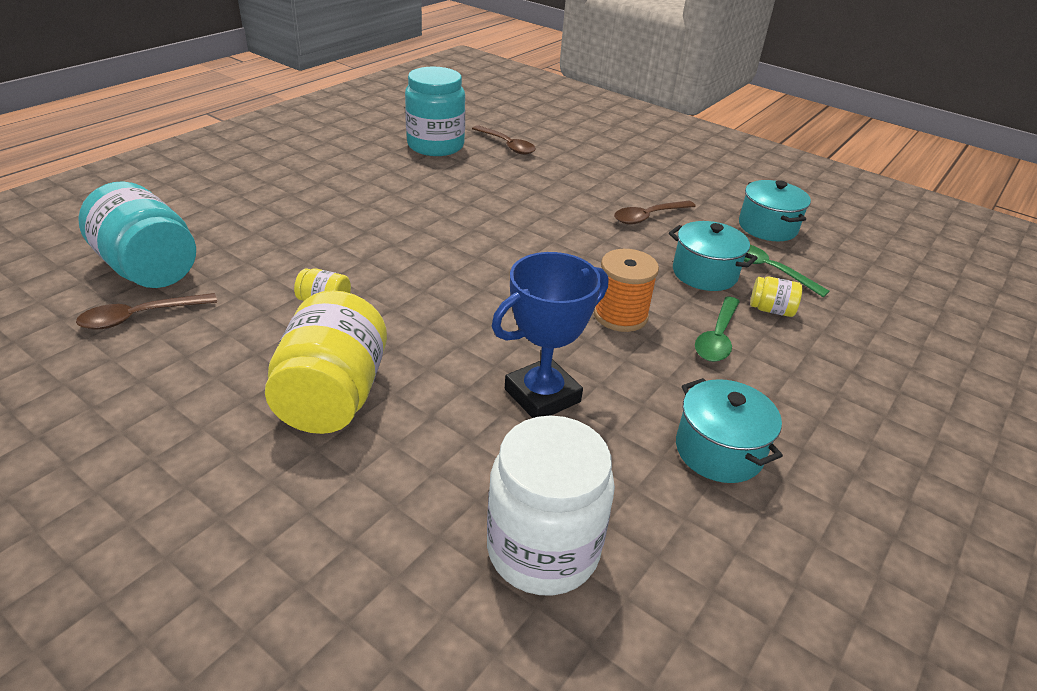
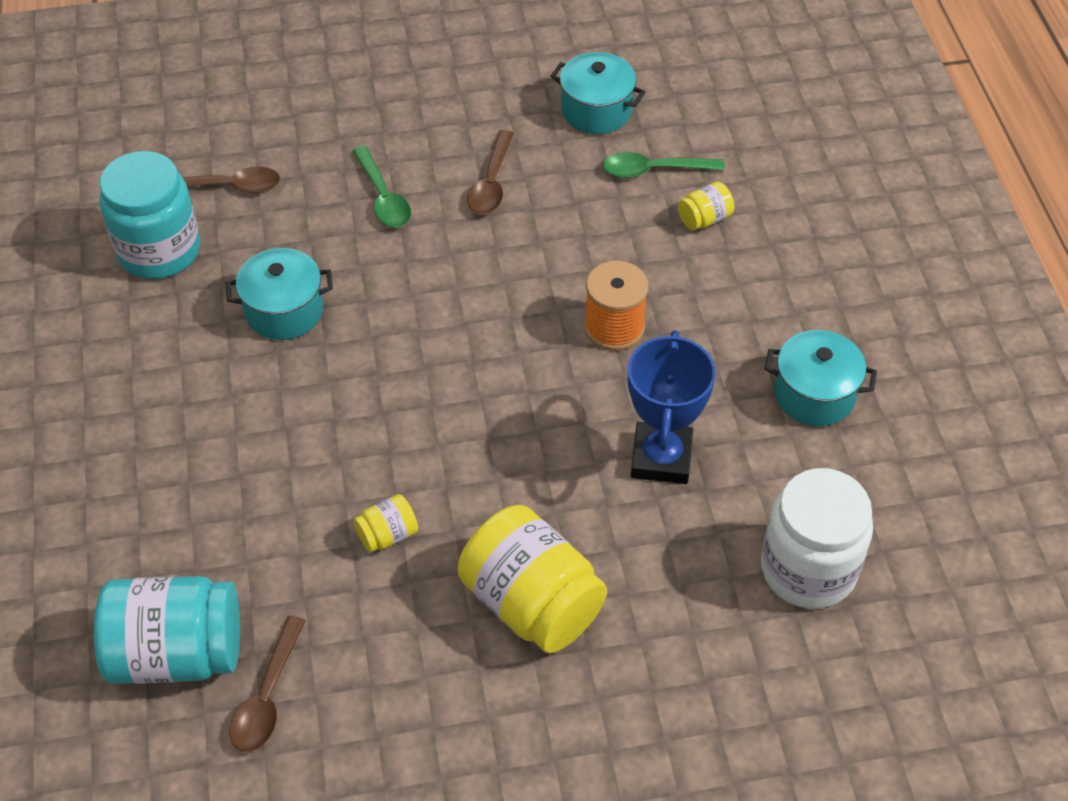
camera: 45 degrees left, 15 degrees up
(704, 273) = (616, 219): turquoise pot -> turquoise pot (284, 311)
(717, 337) = (702, 286): green spoon -> green spoon (383, 197)

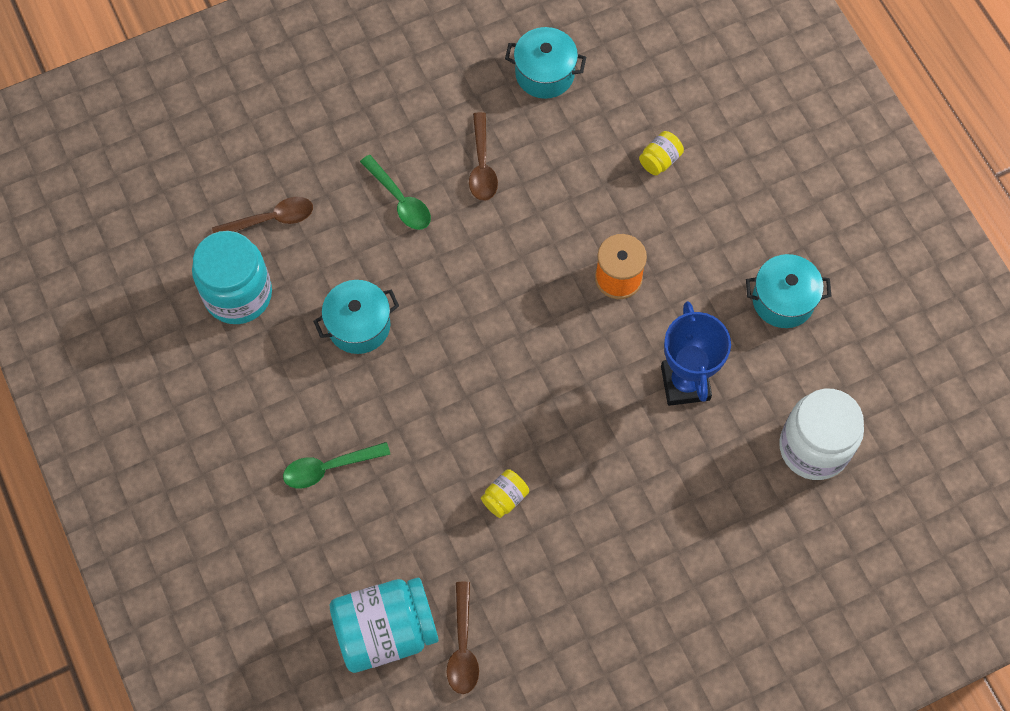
camera: 15 degrees left, 15 degrees up
(531, 603) = (626, 525): yellow jar -> none
(654, 170) = (607, 122): green spoon -> green spoon (329, 467)

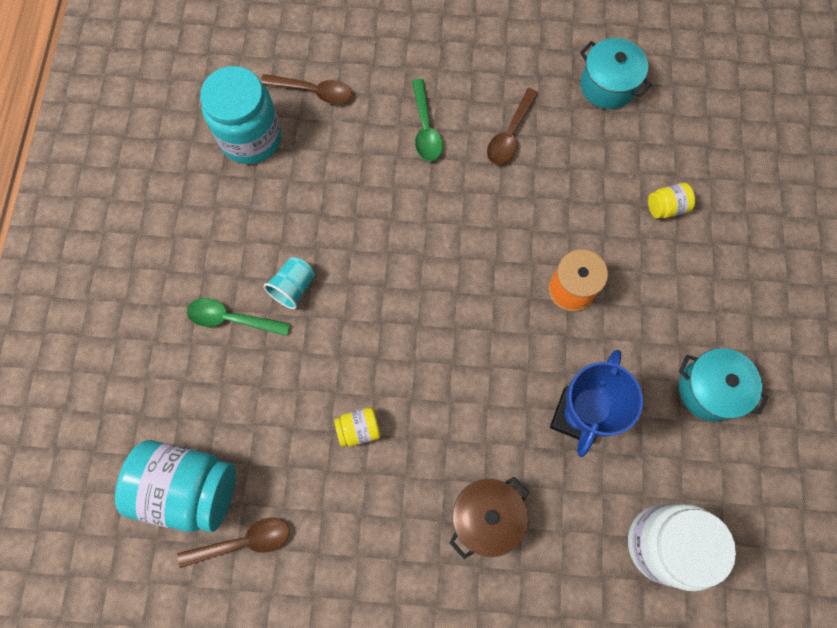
camera: 30 degrees right, 5 degrees up
(359, 325) = (329, 213): turquoise pot -> none
(368, 409) = (293, 287): none -> turquoise cup
(463, 646) = (243, 542): brown spoon -> brown spoon turned 135 degrees counterclockwise
(657, 508) = (486, 517): none -> brown pot

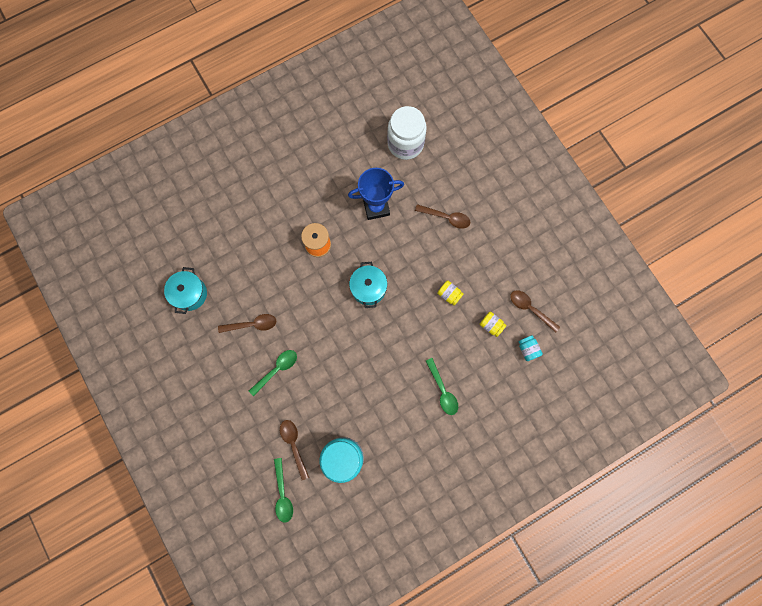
camera: 125 degrees left, 5 degrees up
(189, 488) = (528, 349): turquoise jar -> turquoise jar, size x0.45
(266, 46) = (283, 494): none -> green spoon
(293, 287) = (407, 373): turquoise cup -> none
(486, 517) = (446, 217): brown pot -> brown spoon
(666, 207) = (244, 226): yellow jar -> yellow jar (491, 325)
(709, 390) = (325, 160): turquoise pot -> turquoise pot (368, 288)

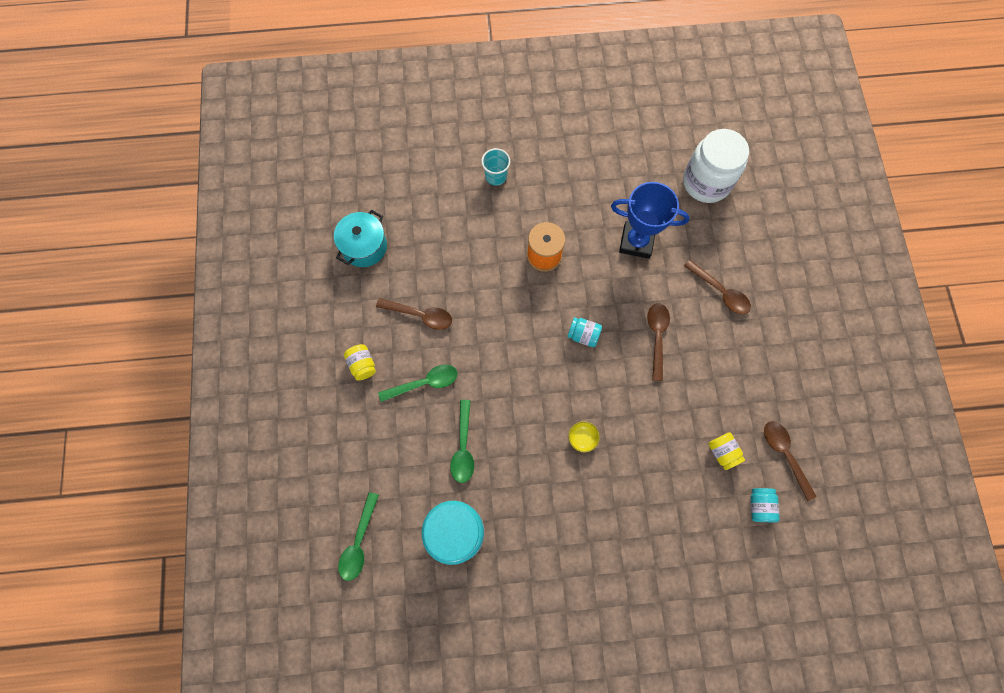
camera: 25 degrees right, 5 degrees down
(259, 202) = (496, 176): none -> turquoise cup
(294, 445) = (401, 486): brown spoon -> brown spoon (657, 337)
(368, 288) = (583, 335): turquoise pot -> turquoise jar
(398, 358) = (582, 438): none -> yellow bowl
(442, 390) = (622, 507): green spoon -> green spoon (463, 447)
(449, 294) = (683, 388): yellow jar -> yellow jar (362, 365)

